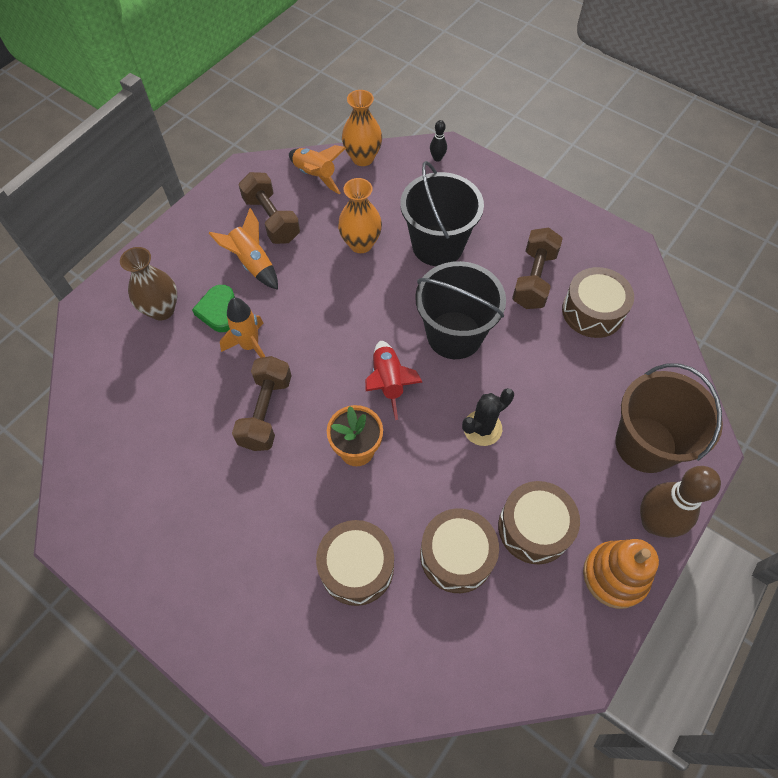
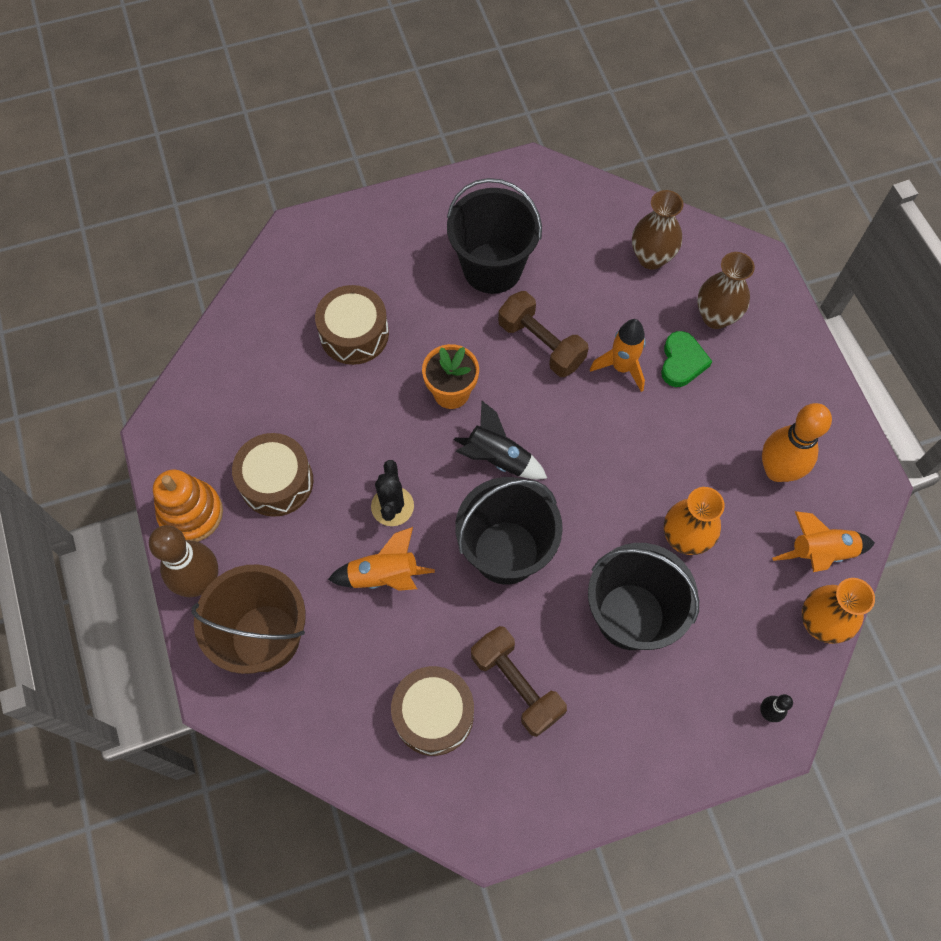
camera: 125 degrees right, 5 degrees up
(127, 380) = (651, 258): none -> brown vase
(211, 495) = (492, 268): none -> black bucket
(219, 311) = (682, 362): green heart -> green heart turned 75 degrees clockwise
(252, 263) = (725, 420): orange rocket -> orange rocket (384, 576)
(271, 219) = (777, 470): brown dumbbell -> orange bowling pin
(388, 382) = (497, 458): red rocket -> black rocket
(456, 555) = (304, 408): brown drum -> none

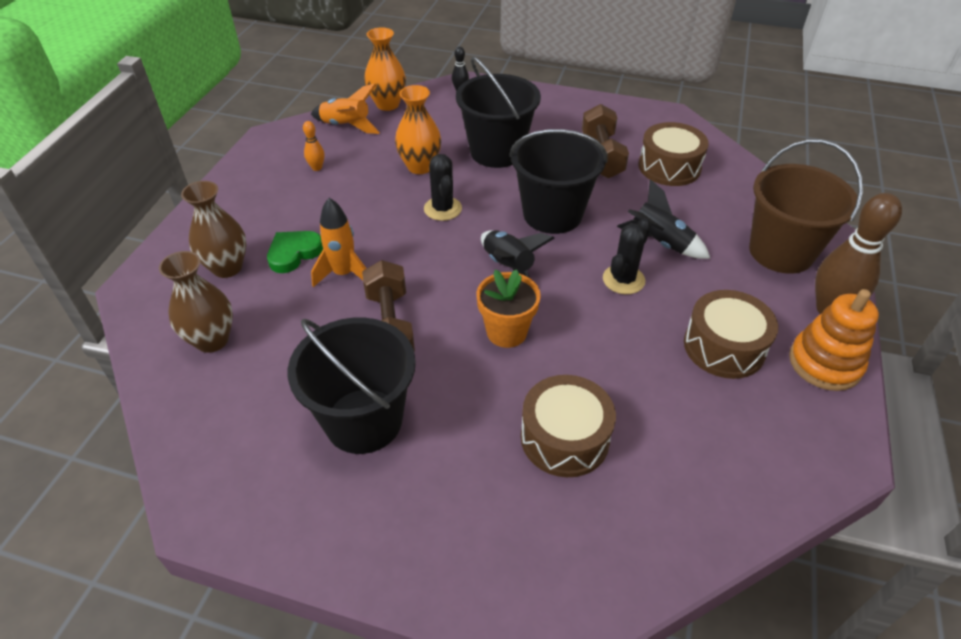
camera: 145 degrees left, 20 degrees down
(384, 576) = (659, 243): orange rocket -> black rocket
(610, 493) = (442, 209): none -> black cactus
(777, 470) = (317, 168): orange bowling pin -> orange bowling pin, size x0.46

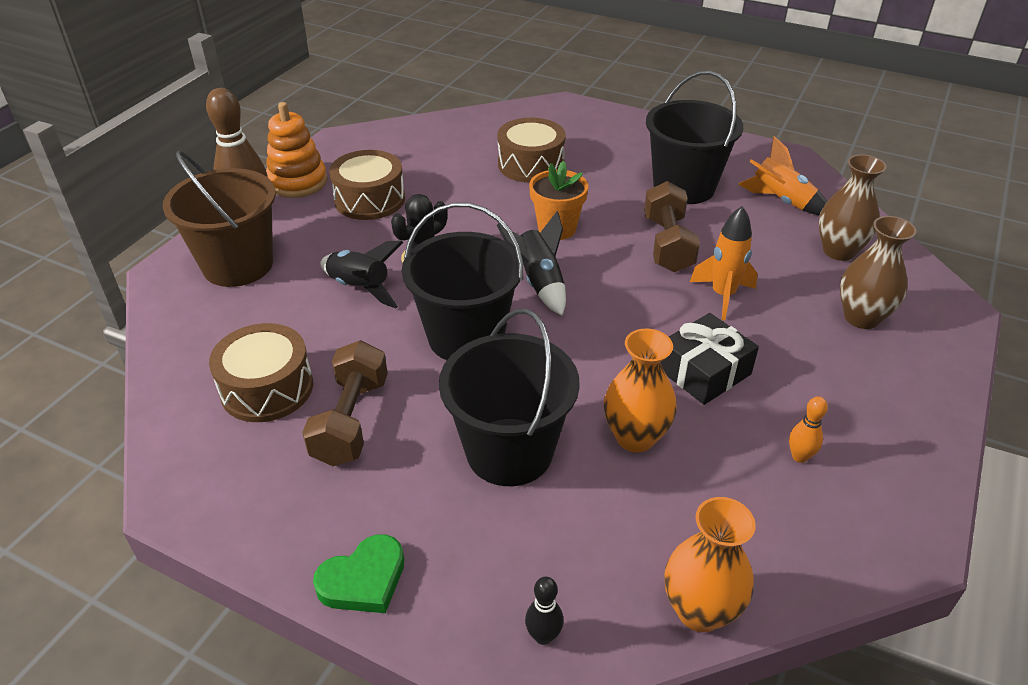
camera: 170 degrees left, 5 degrees down
(294, 253) = (788, 325): green heart -> green heart (363, 580)
(346, 126) = (772, 552): orange rocket -> orange rocket (780, 201)
(370, 210) = (704, 371): none -> black gift
(442, 209) = (606, 361): black cactus -> none

